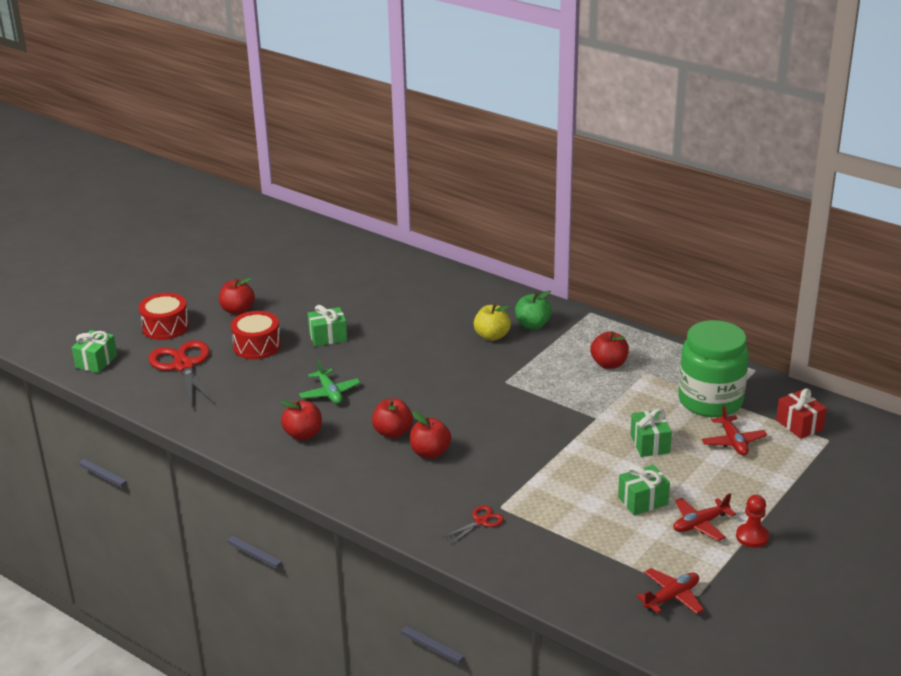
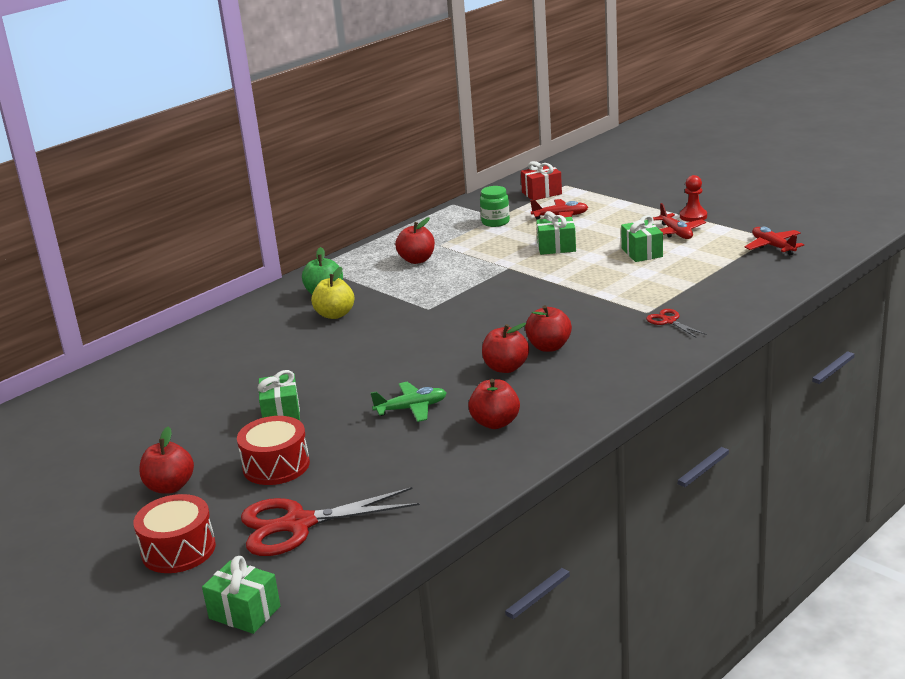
camera: 80 degrees left, 5 degrees down
(710, 401) = (495, 222): green jar -> green jar, size x0.47

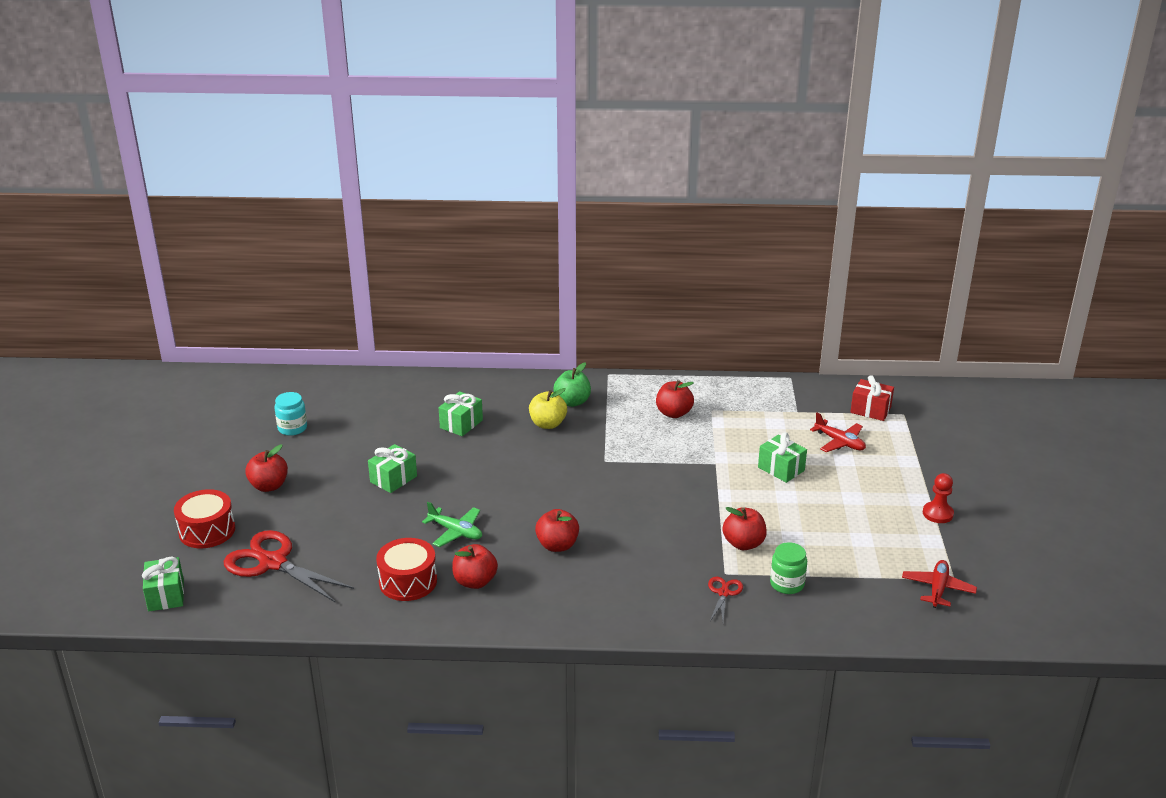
camera: 45 degrees right, 5 degrees up
(100, 442) = (292, 428): none -> turquoise jar
(276, 465) = (330, 514): red drum -> red drum (408, 581)
(495, 222) = (786, 415): green jar -> green jar (787, 584)
(549, 347) = (611, 550): red apple -> red apple (743, 544)
(642, 252) = (829, 519): green gift -> green gift (461, 424)
(676, 233) = (891, 519): red plane -> none

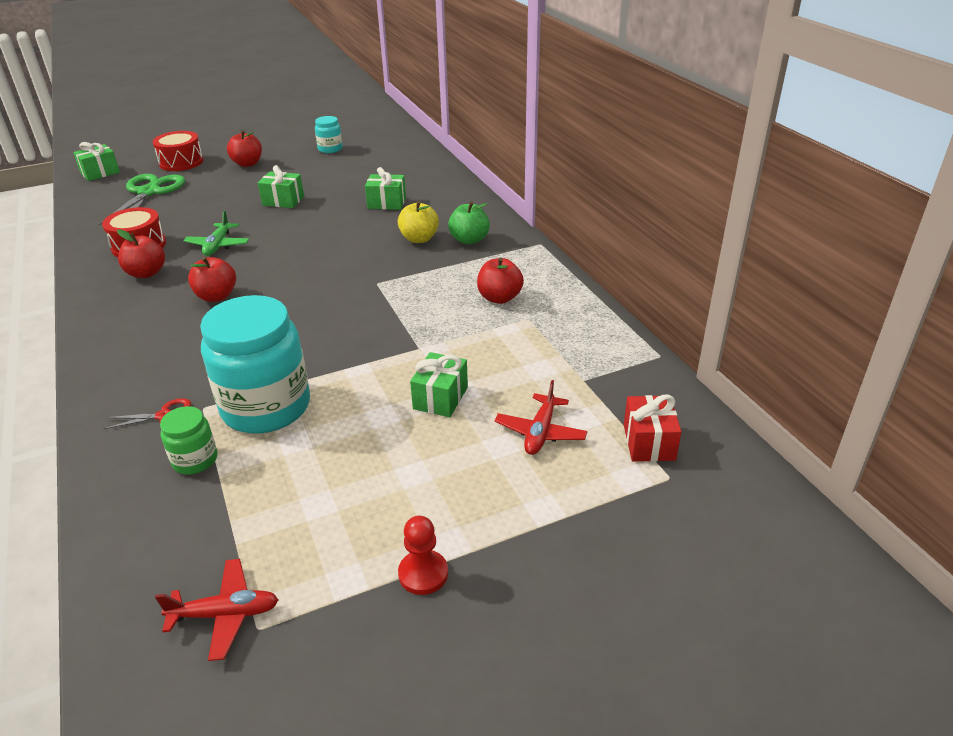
camera: 65 degrees right, 5 degrees up
(273, 563) = (149, 192): red scissors -> green scissors
(743, 544) = (266, 407): red apple -> turquoise jar

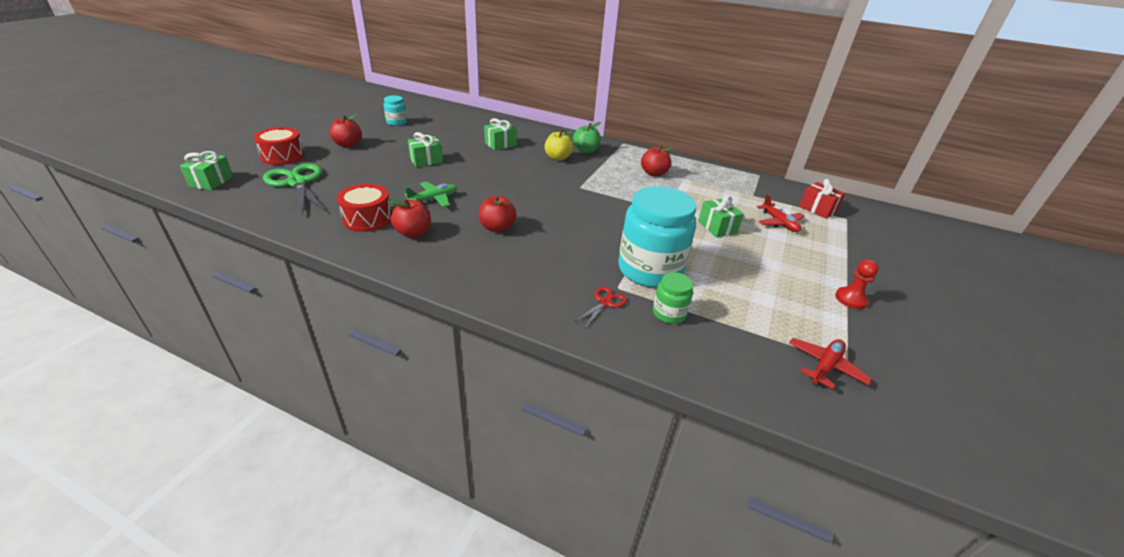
camera: 45 degrees left, 0 degrees up
(218, 245) = (433, 199): green plane -> green plane turned 90 degrees counterclockwise

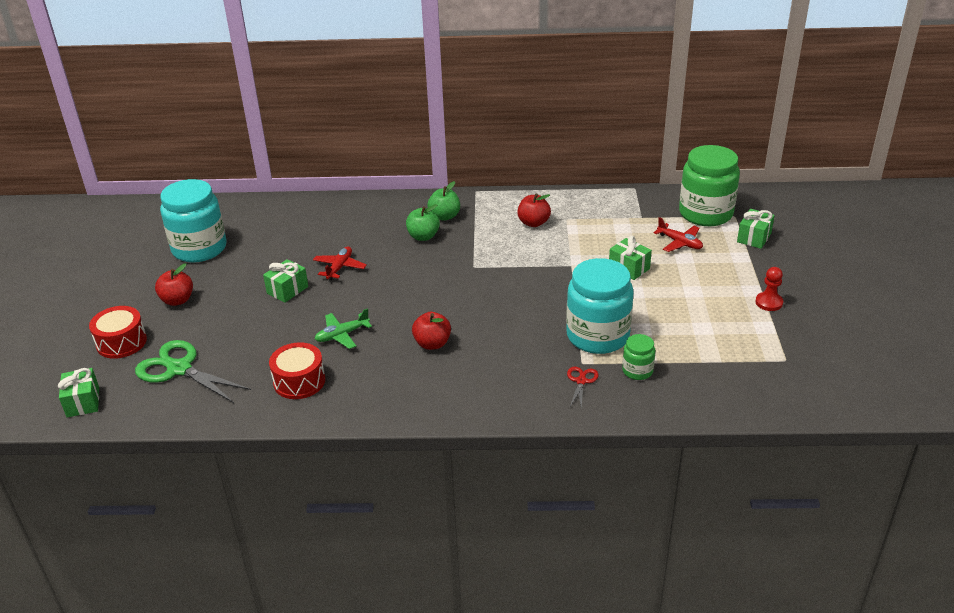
camera: 20 degrees left, 0 degrees up
(396, 122) = (199, 248): turquoise jar -> turquoise jar, size x2.14
(413, 233) = (359, 379): red apple -> none
(433, 199) = (342, 335): green plane -> green plane turned 150 degrees counterclockwise
(500, 144) = (347, 239): green gift -> green gift (754, 238)
(558, 158) = (423, 236): yellow apple -> green apple
(817, 209) = (705, 213): red gift -> green jar
(825, 367) = (772, 370): red plane -> red plane (339, 267)

